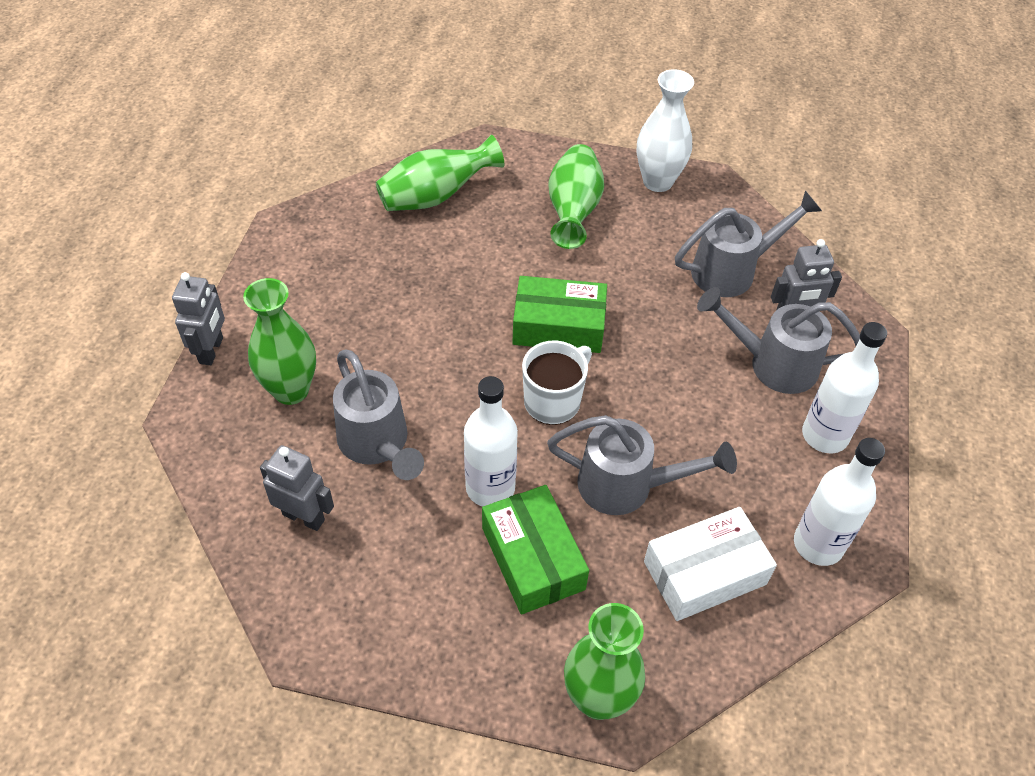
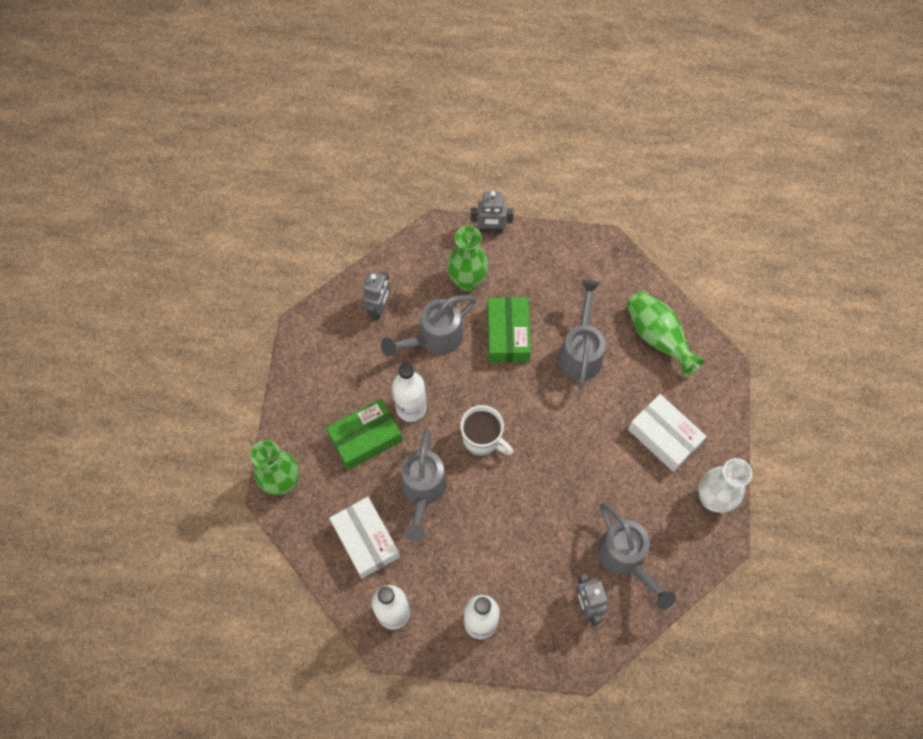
camera: 85 degrees right, 15 degrees up
(558, 326) = (548, 436): green box -> green box (508, 335)
(573, 211) = (664, 436): green vase -> white box
(772, 364) = (538, 587): grey watering can -> grey watering can (581, 351)

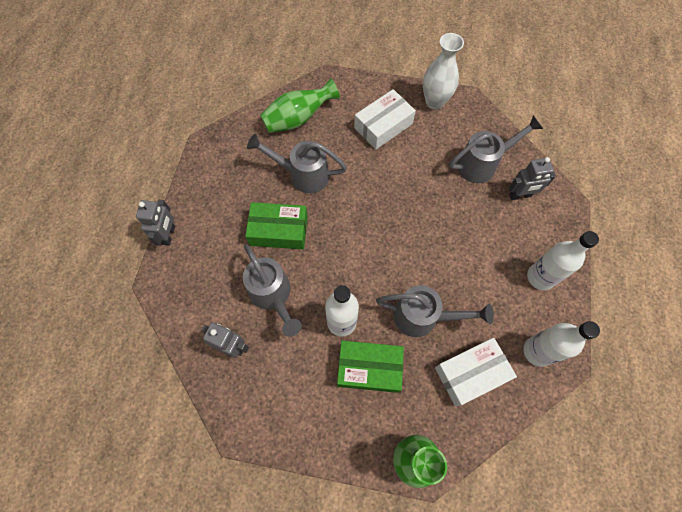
camera: 85 degrees left, 0 degrees up
(365, 438) = (369, 368): green box -> green box turned 60 degrees counterclockwise
(467, 281) = (218, 260): green vase -> none
(482, 439) = (377, 261): white mug -> none

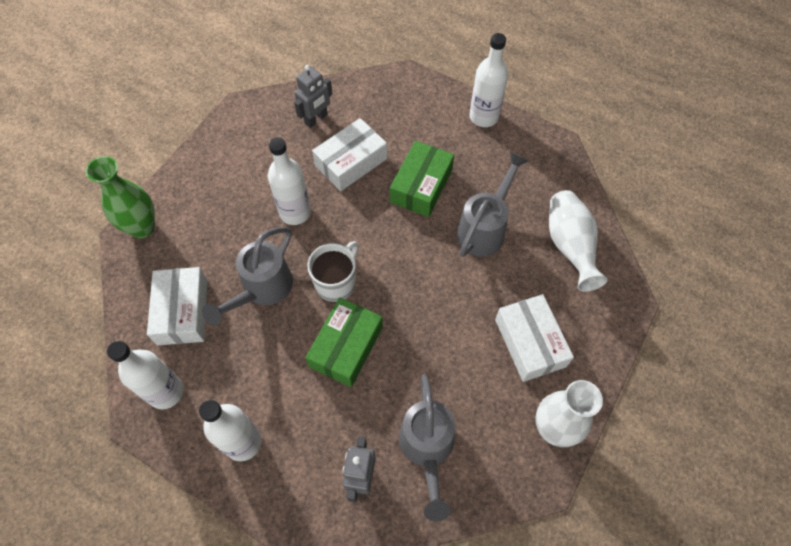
camera: 110 degrees right, 5 degrees down
(169, 235) = (454, 94): grey robot -> none
(190, 204) = (483, 117): none -> white bottle
(272, 295) = (351, 162): grey watering can -> white box
(298, 119) = (569, 246): green vase -> white vase
(369, 368) = (238, 221): green box -> green box (346, 347)
(392, 263) = (336, 282): none -> white mug

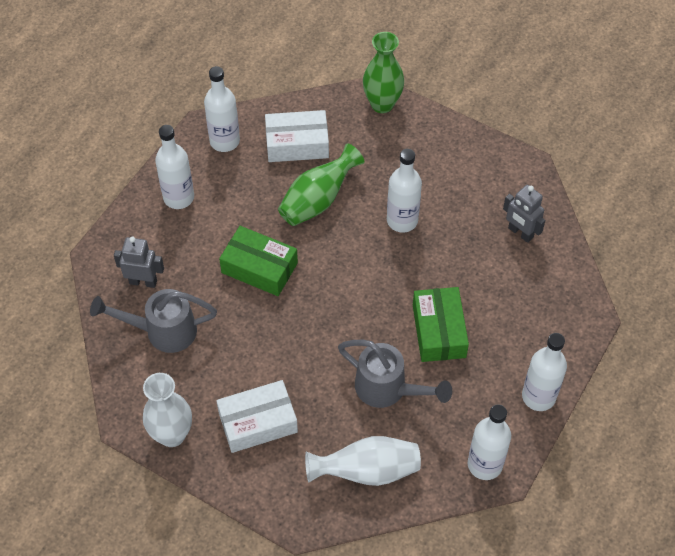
camera: 90 degrees right, 5 degrees down
(262, 289) = (318, 200): grey watering can -> green vase
(336, 282) = (325, 258): white mug -> none
(351, 162) = (466, 266): white box -> none
(421, 186) = (439, 331): green box -> green box turned 60 degrees clockwise
(551, 157) = (485, 464): none -> white bottle

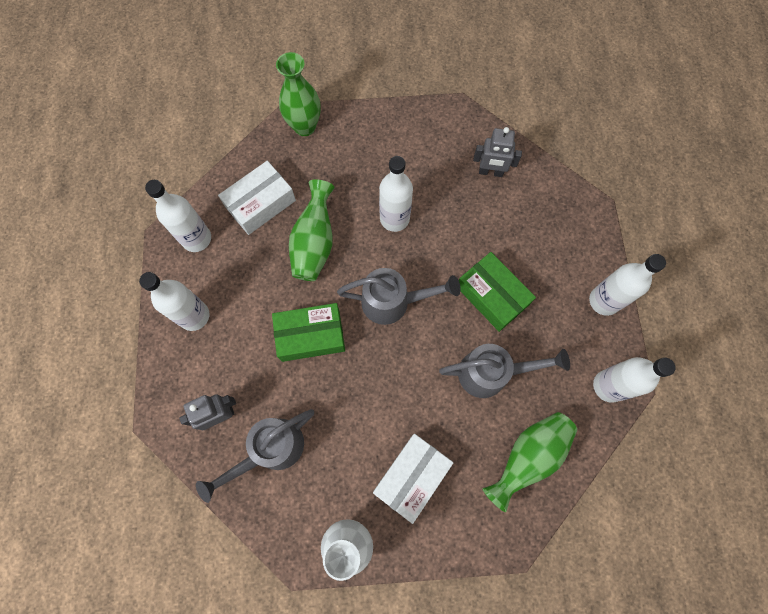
camera: 35 degrees left, 15 degrees up
(348, 284) = (393, 302): none -> grey watering can
(367, 471) = (528, 456): white vase -> green vase

